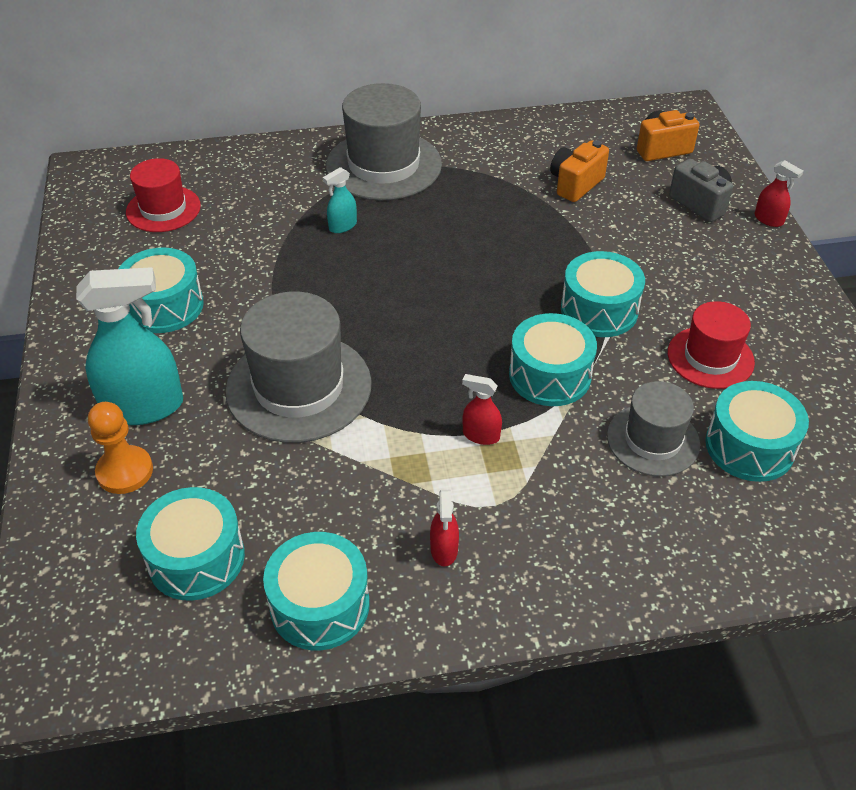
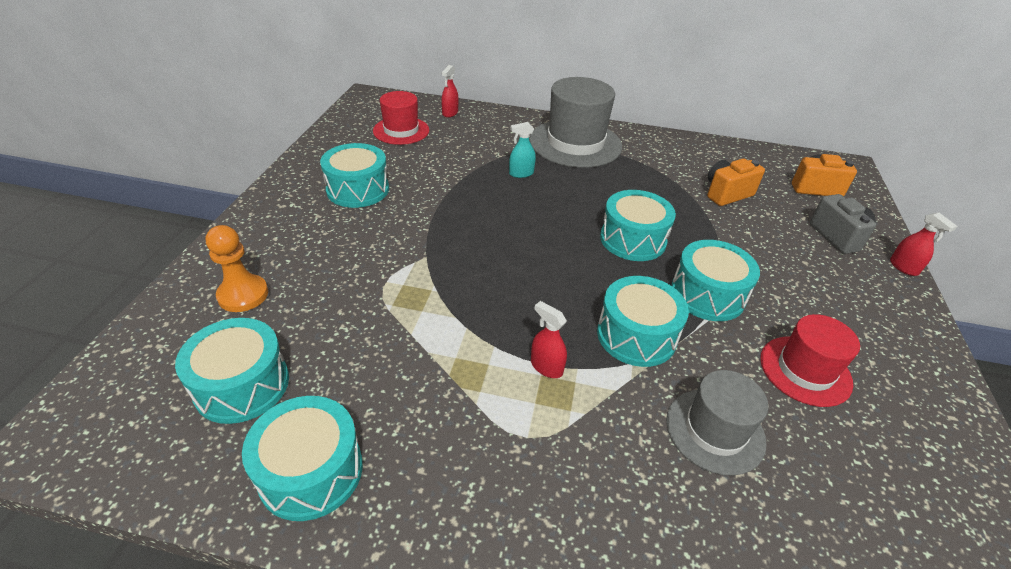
camera: 20 degrees right, 5 degrees down
(144, 407) = (292, 253): turquoise spray bottle -> none
(299, 387) = (416, 275): grey hat -> none
(444, 550) = (454, 463): red spray bottle -> red spray bottle (450, 113)
(749, 446) = (821, 476): turquoise drum -> turquoise drum (632, 239)

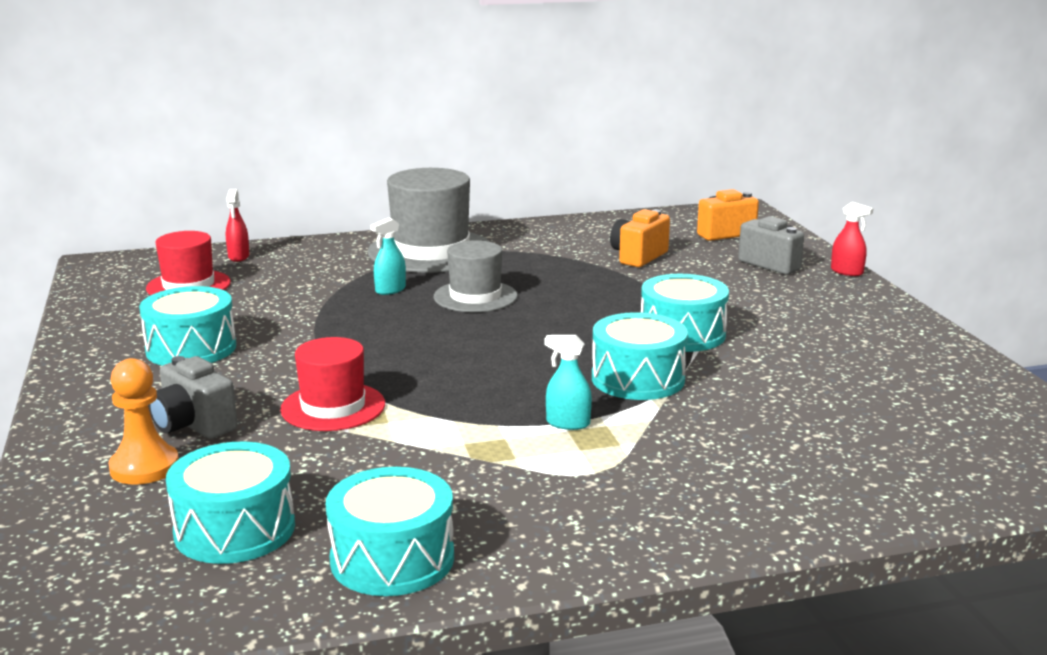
camera: 25 degrees left, 20 degrees down
(302, 265) = (193, 425): none -> grey camera
(546, 367) = (567, 423): red spray bottle -> turquoise spray bottle
(632, 239) = (570, 313): turquoise drum -> none
(715, 430) = (764, 418): grey hat -> grey hat (475, 297)
(805, 370) = (812, 360): red hat -> red hat (333, 407)

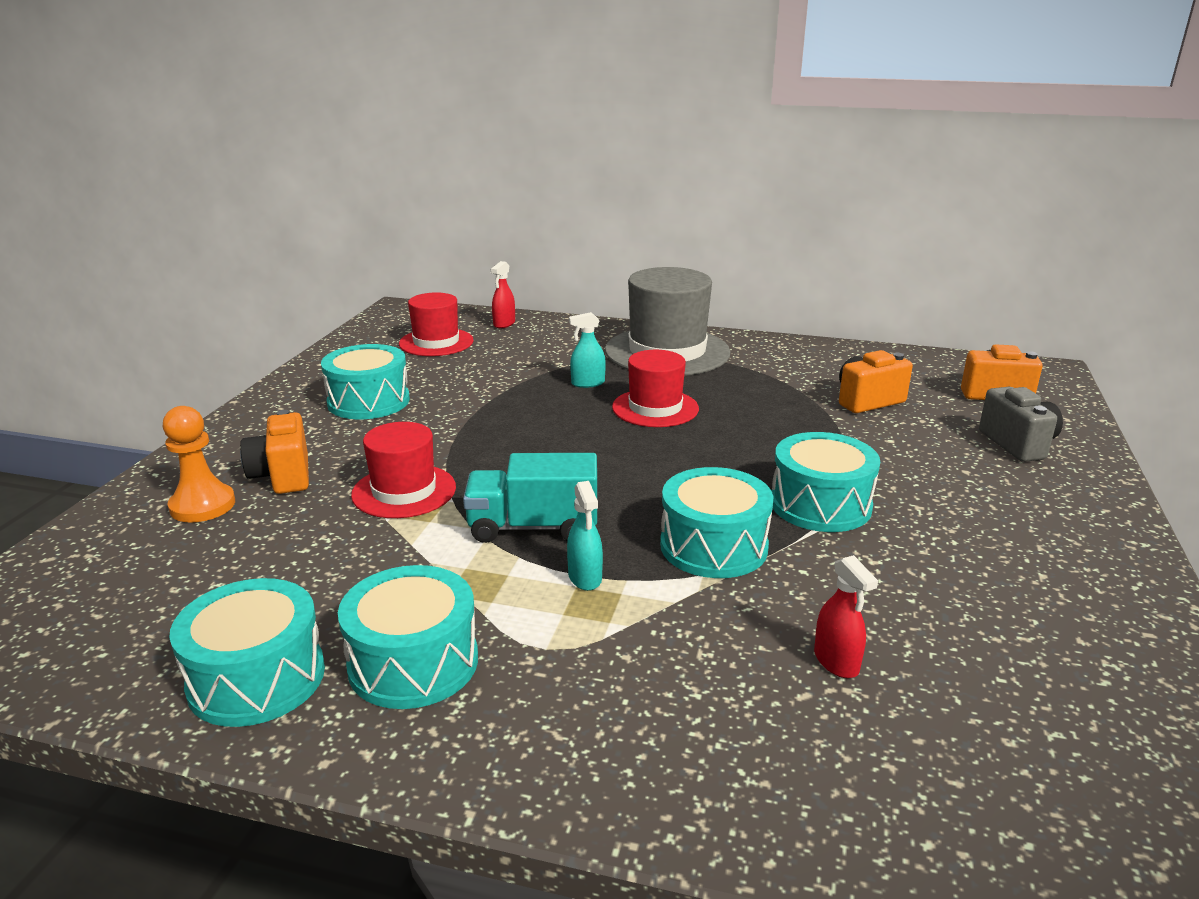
camera: 30 degrees right, 5 degrees up
(193, 425) = (283, 476): grey camera -> orange camera
(235, 529) = (185, 593): turquoise drum -> turquoise drum (413, 662)
(475, 297) = (655, 408): grey hat -> red hat
(483, 402) = (533, 527): none -> turquoise truck
(567, 423) = (585, 577): turquoise spray bottle -> turquoise spray bottle turned 150 degrees counterclockwise
(847, 272) = (1107, 476): red spray bottle -> red spray bottle (836, 662)

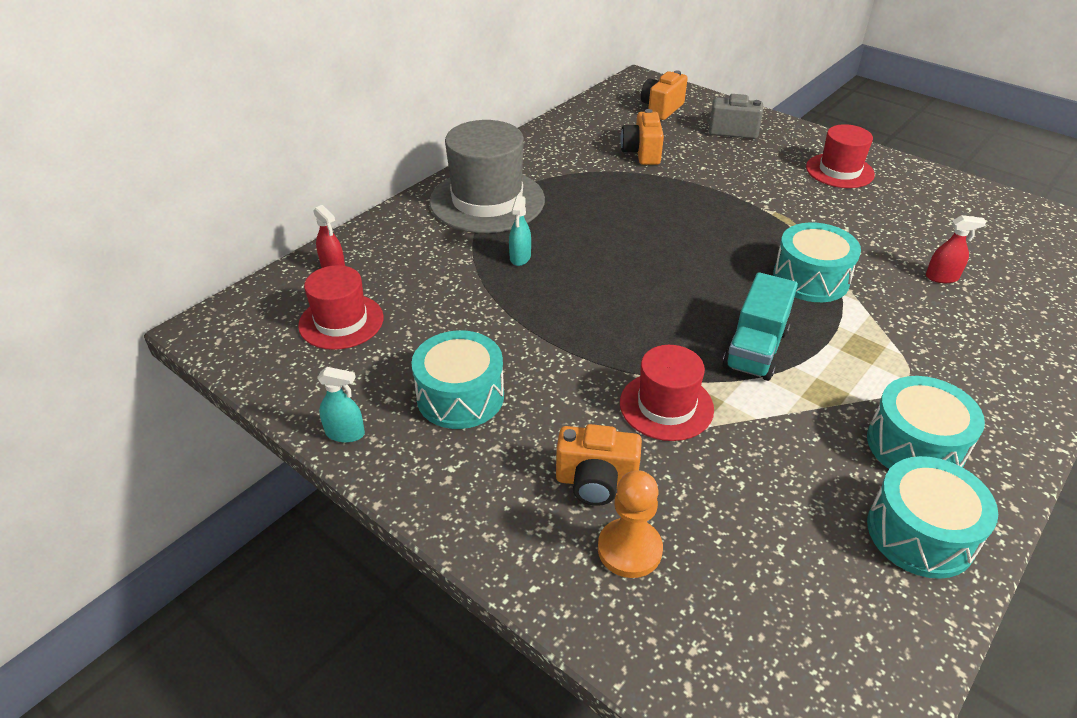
camera: 65 degrees left, 15 degrees up
(585, 577) = (832, 343): turquoise spray bottle -> turquoise spray bottle (345, 433)
(655, 408) = (593, 239): red hat -> red hat (839, 171)
(820, 504) = (775, 222): turquoise drum -> none

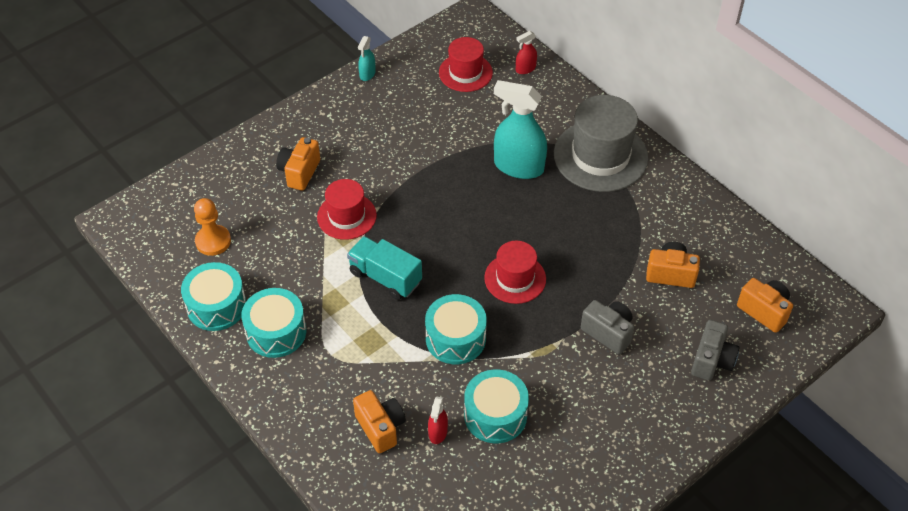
camera: 100 degrees right, 10 degrees up
(460, 396) = (382, 123): turquoise drum -> turquoise drum (495, 415)
(520, 257) = (518, 166): turquoise spray bottle -> turquoise spray bottle, size x2.15
(629, 549) = (252, 178): orange pawn -> orange pawn (213, 241)
(736, 183) = (608, 333): none -> grey camera
(839, 171) = (620, 426): red hat -> red hat (515, 278)
(973, 320) = (380, 427): none -> orange camera

